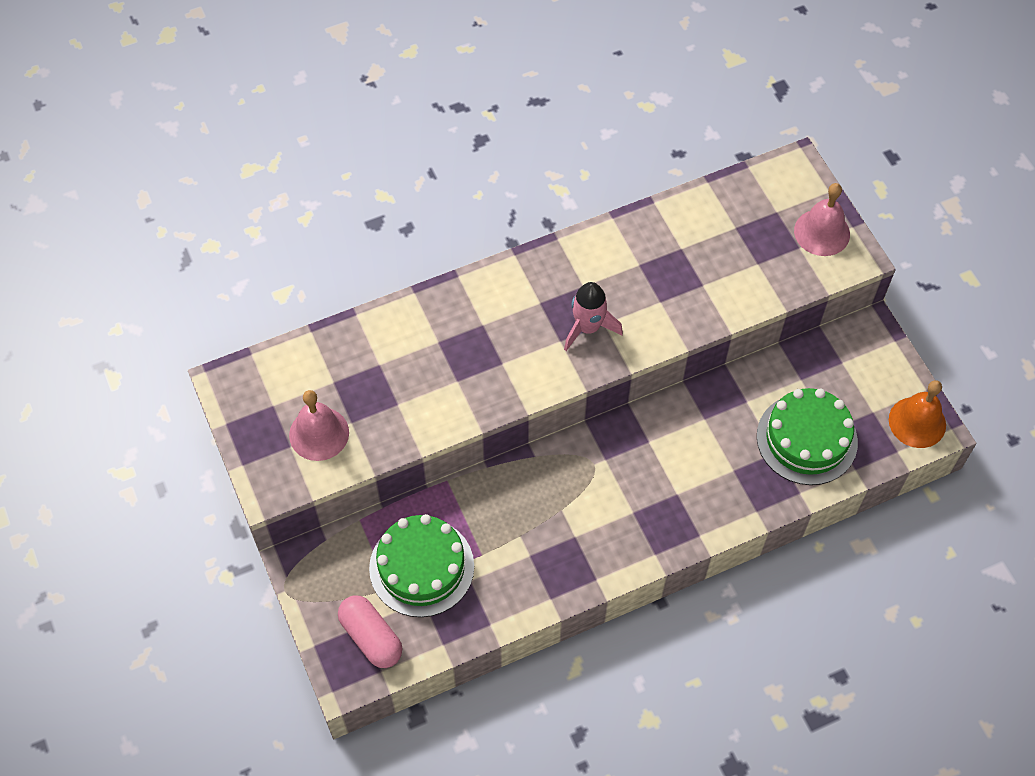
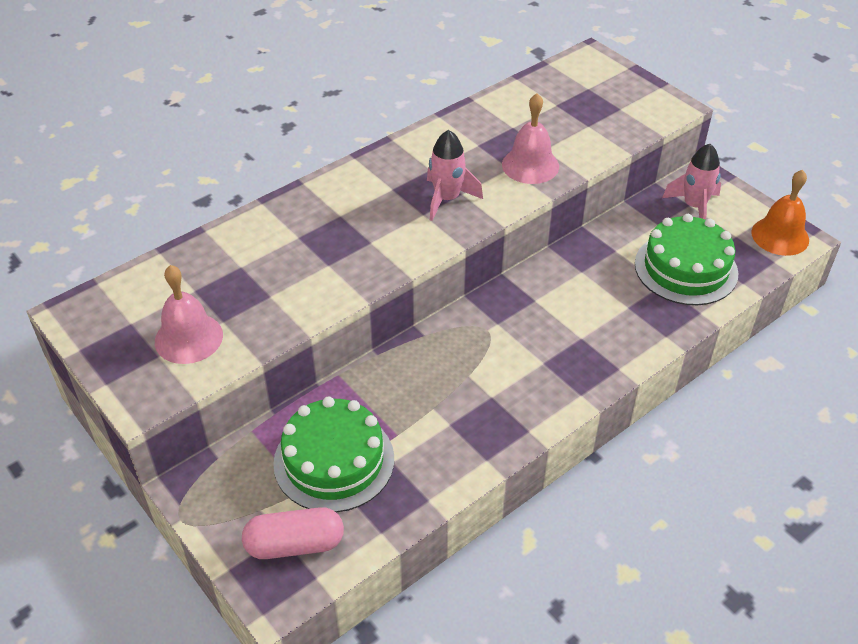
camera: 15 degrees left, 15 degrees down
(371, 637) = (295, 544): pink capsule -> pink capsule turned 45 degrees counterclockwise
(822, 232) = (635, 95): pink bell -> pink bell (530, 165)
(846, 366) = (694, 206): none -> pink rocket

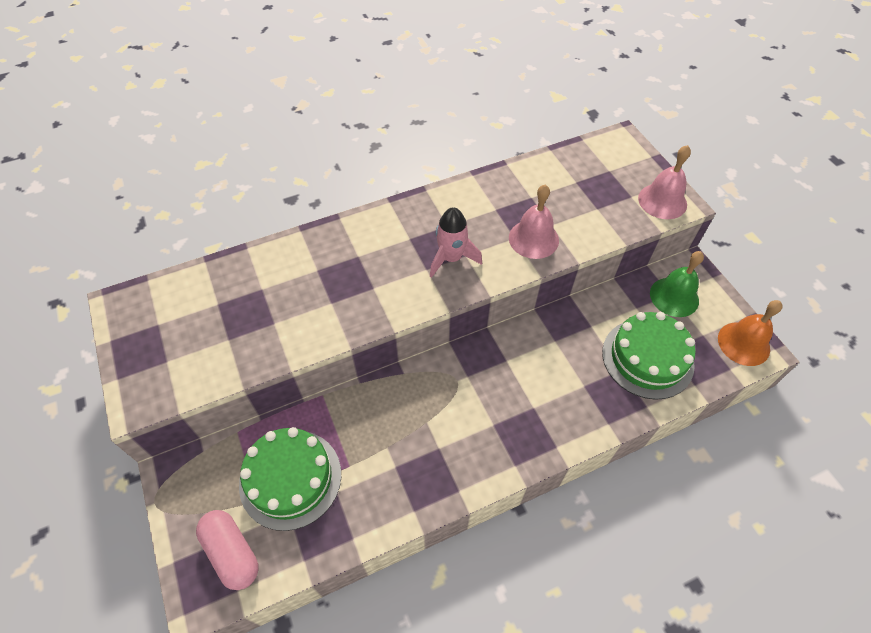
camera: 15 degrees right, 10 degrees up
(188, 338) = (196, 349): pink bell -> pink bell (662, 201)
(295, 544) = (232, 553): pink capsule -> pink capsule turned 45 degrees clockwise
(694, 206) = (674, 297): pink rocket -> green bell

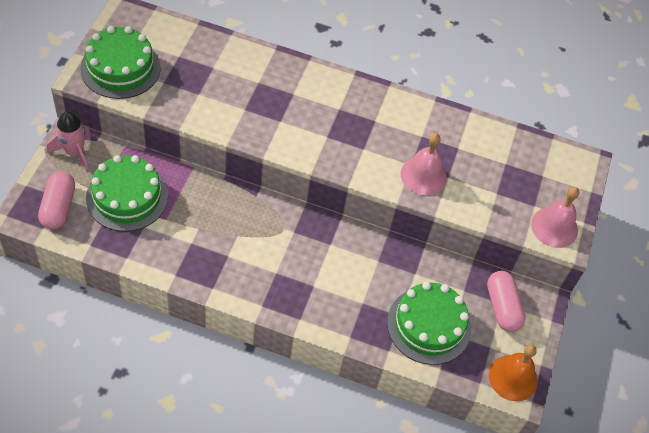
camera: 35 degrees right, 0 degrees up
(169, 360) = (120, 68): none -> green cake
(451, 258) = (351, 143): pink rocket -> pink rocket (74, 152)
(674, 297) = (502, 307): green bell -> pink capsule

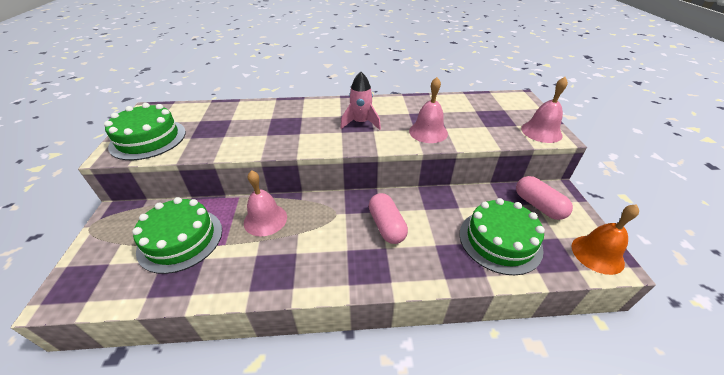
camera: 15 degrees left, 15 degrees down
(58, 207) = (105, 274): pink capsule -> pink capsule (386, 226)
(74, 152) = (121, 221): pink rocket -> pink rocket (361, 123)
(211, 206) = (265, 219): none -> pink bell

